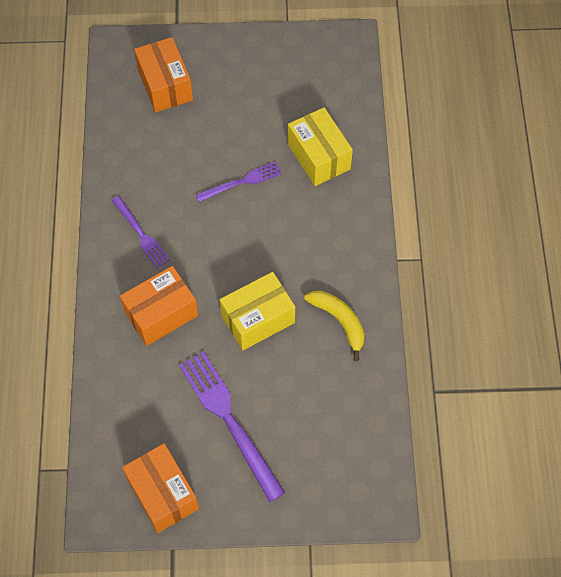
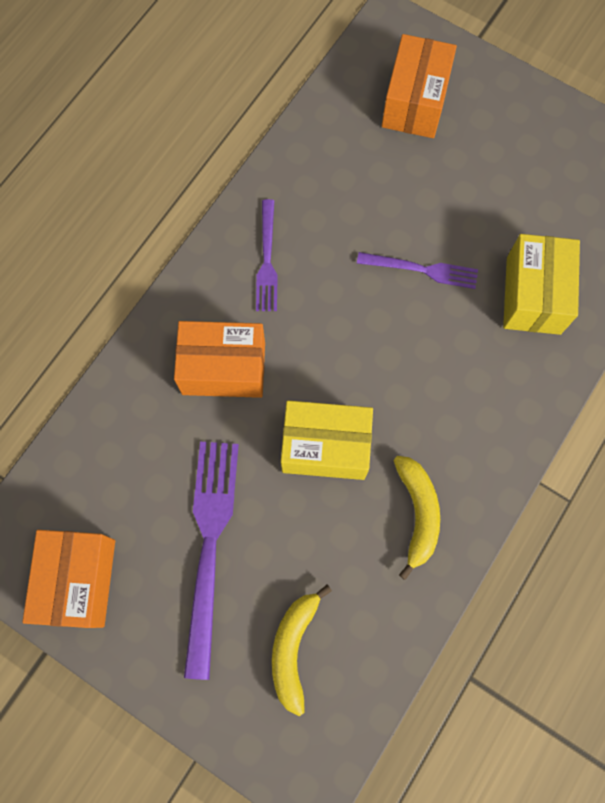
camera: 35 degrees right, 10 degrees up
(322, 443) = (293, 648): none -> yellow banana

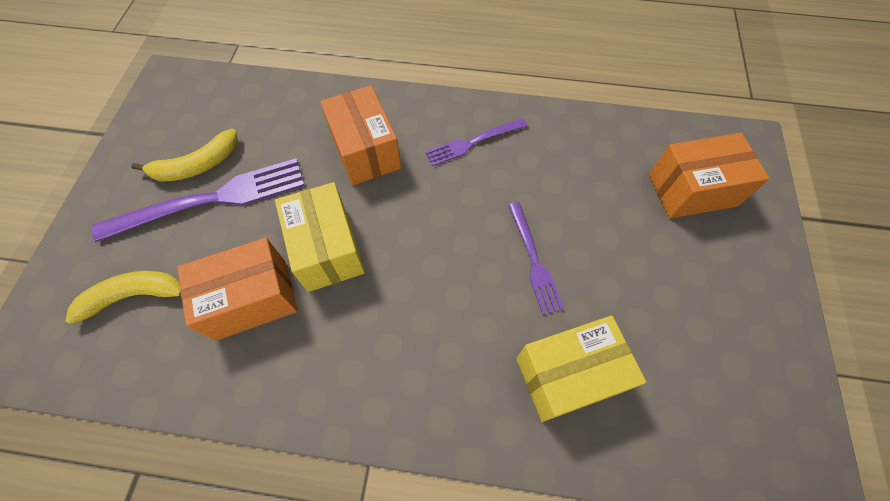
camera: 65 degrees right, 10 degrees down
(78, 580) = (162, 130): orange box -> orange box (251, 299)
(417, 513) = (291, 352): yellow banana -> yellow banana (197, 165)

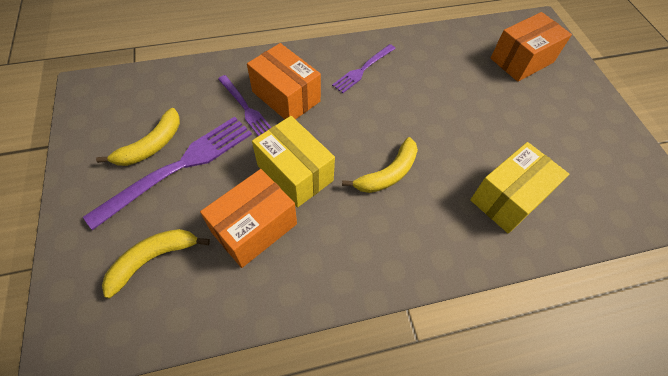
camera: 25 degrees left, 5 degrees down
(433, 287) = (388, 173): none -> yellow banana
(533, 260) = (447, 134): purple fork -> purple fork (245, 108)

